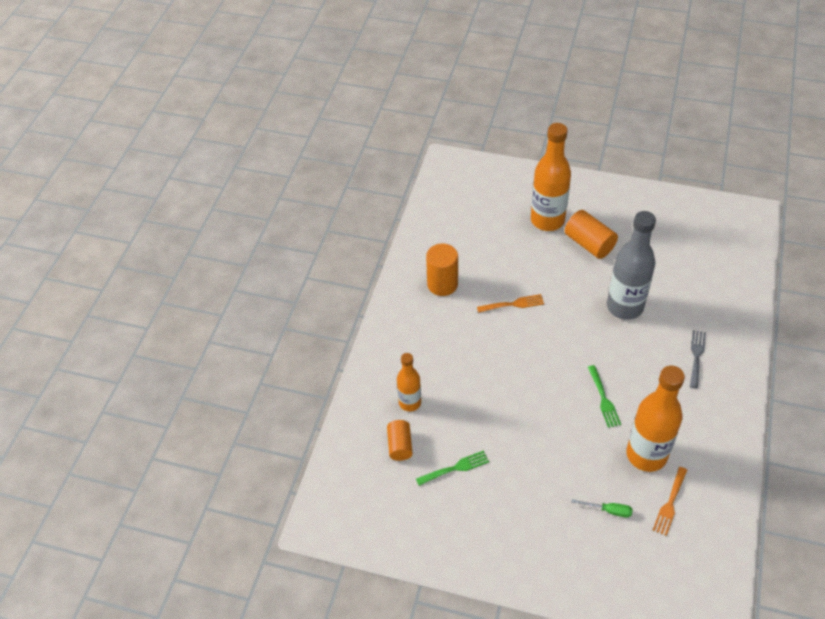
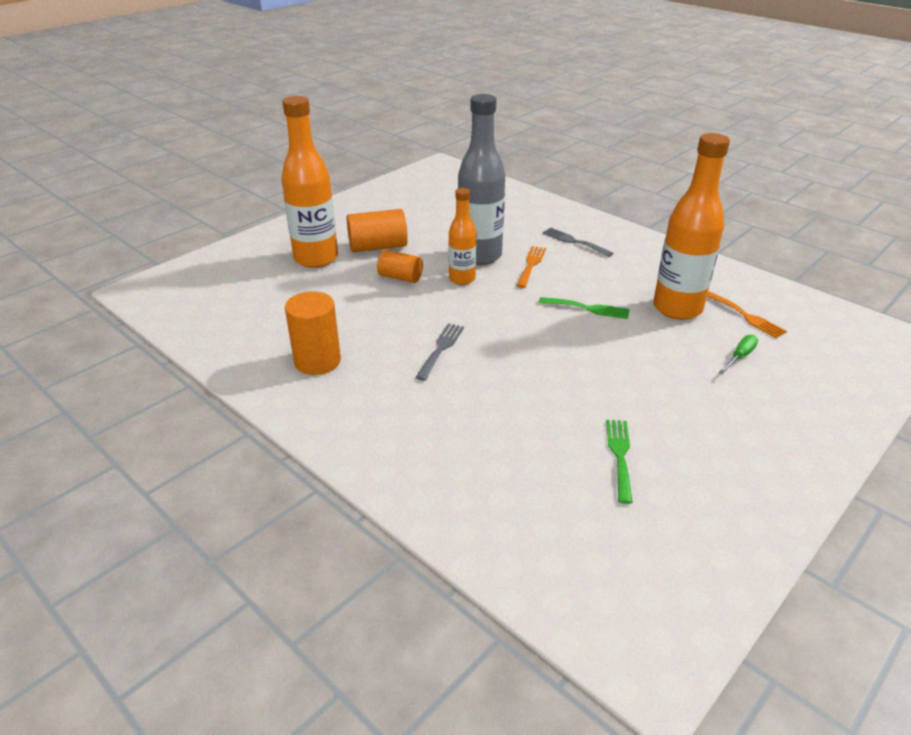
camera: 65 degrees left, 15 degrees down
(400, 445) = (550, 498): orange cylinder -> orange cylinder (400, 277)
(410, 402) = (482, 461): orange bottle -> orange bottle (462, 279)
(496, 337) = (441, 349): none -> grey fork
(513, 304) = (405, 320): orange fork -> orange fork (531, 265)

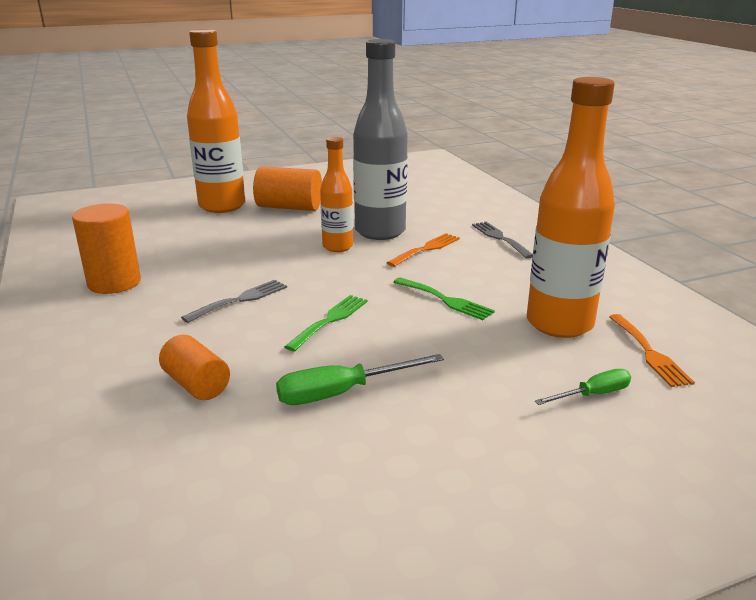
camera: 25 degrees right, 10 degrees down
(400, 277) = (279, 234): orange cylinder -> orange cylinder (196, 384)
(594, 402) = (342, 393): none -> green screwdriver
(619, 455) = (306, 459): green fork -> green fork (330, 320)

